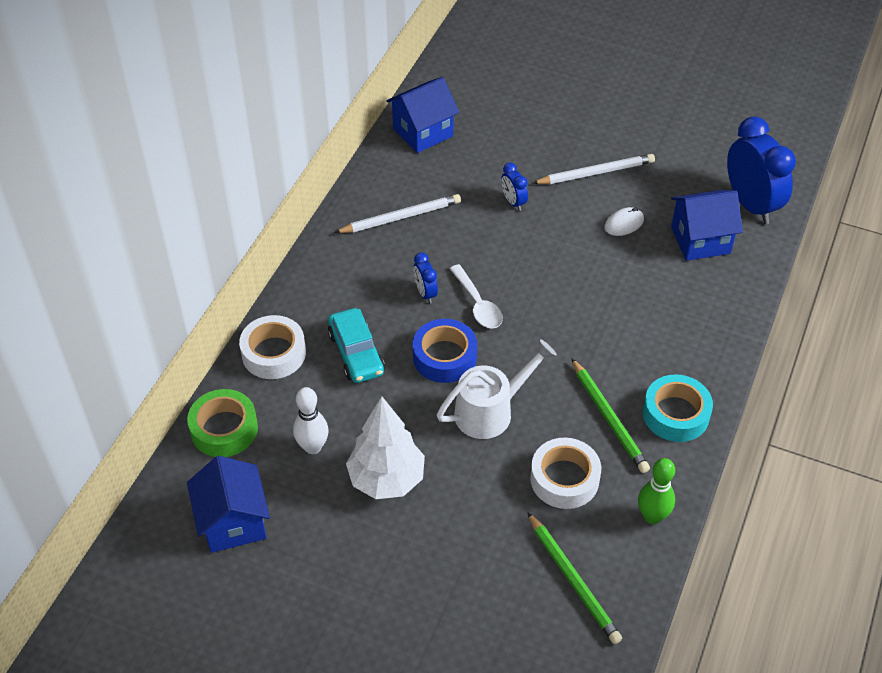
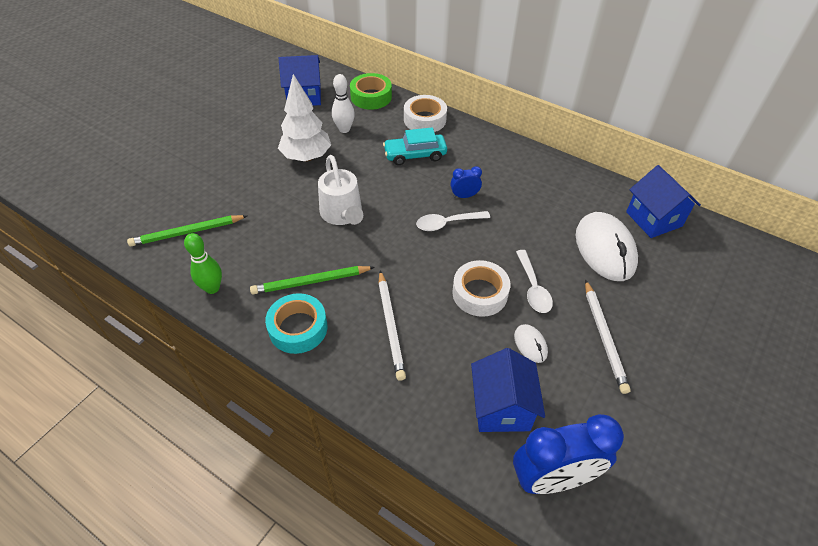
camera: 100 degrees right, 0 degrees up
(400, 217) = (548, 192): white pencil -> white pencil (390, 326)
(444, 357) = (399, 197): blue tape -> none
(480, 170) = (604, 249): none -> white mouse
(513, 202) = (563, 265): blue clock -> none
(552, 224) = (533, 288): none -> white spoon
(564, 479) = (268, 244): white tape -> white tape (480, 293)

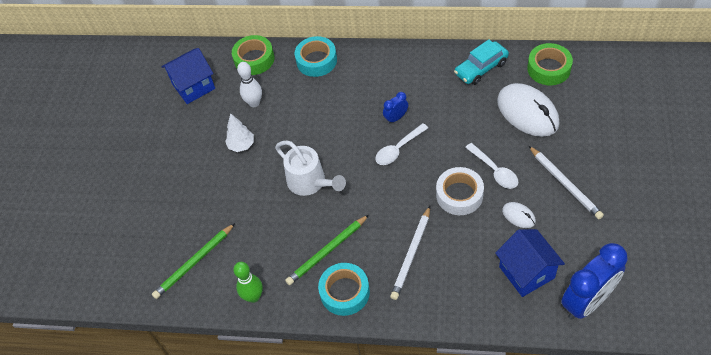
camera: 20 degrees left, 5 degrees up
(306, 157) = (241, 145): white tree -> white tree, size x0.59
(390, 326) = (411, 254): white pencil -> white pencil turned 60 degrees clockwise
(415, 155) = (331, 99): turquoise car -> turquoise car (481, 68)
(425, 119) = (316, 61): white tape -> turquoise tape
(654, 219) = (548, 69): blue house -> green tape

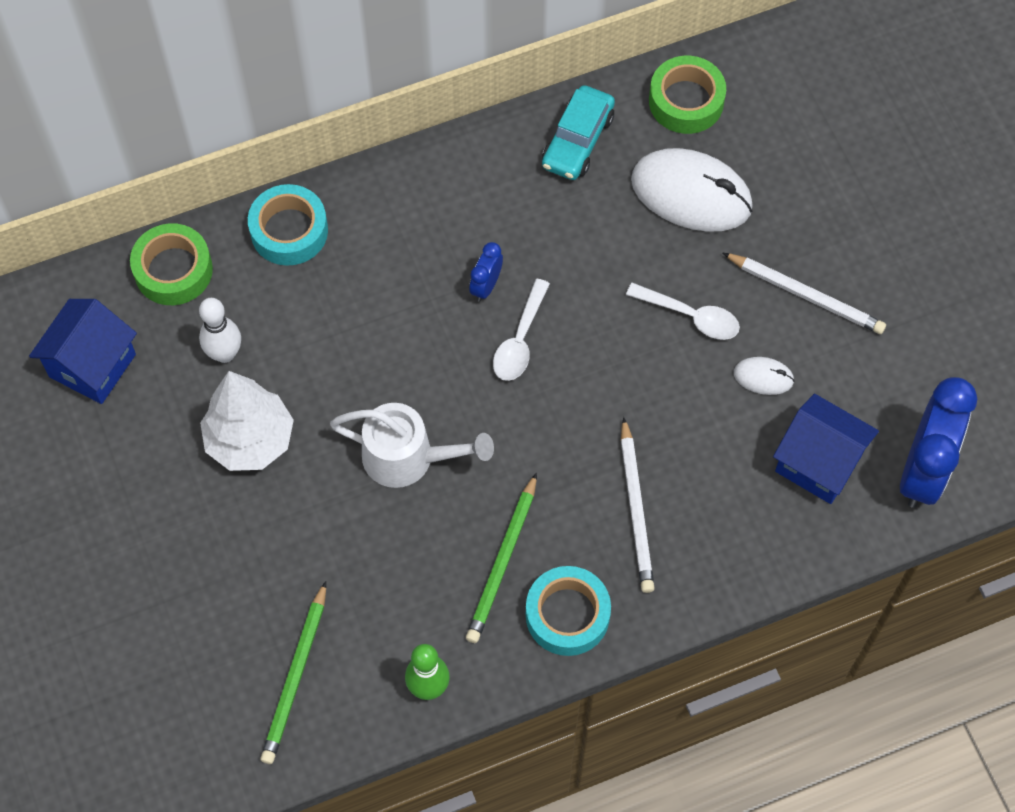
camera: 35 degrees left, 10 degrees up
(241, 145) = (250, 440): white tree -> white tree, size x1.70
(459, 195) = (657, 379): white tape -> none

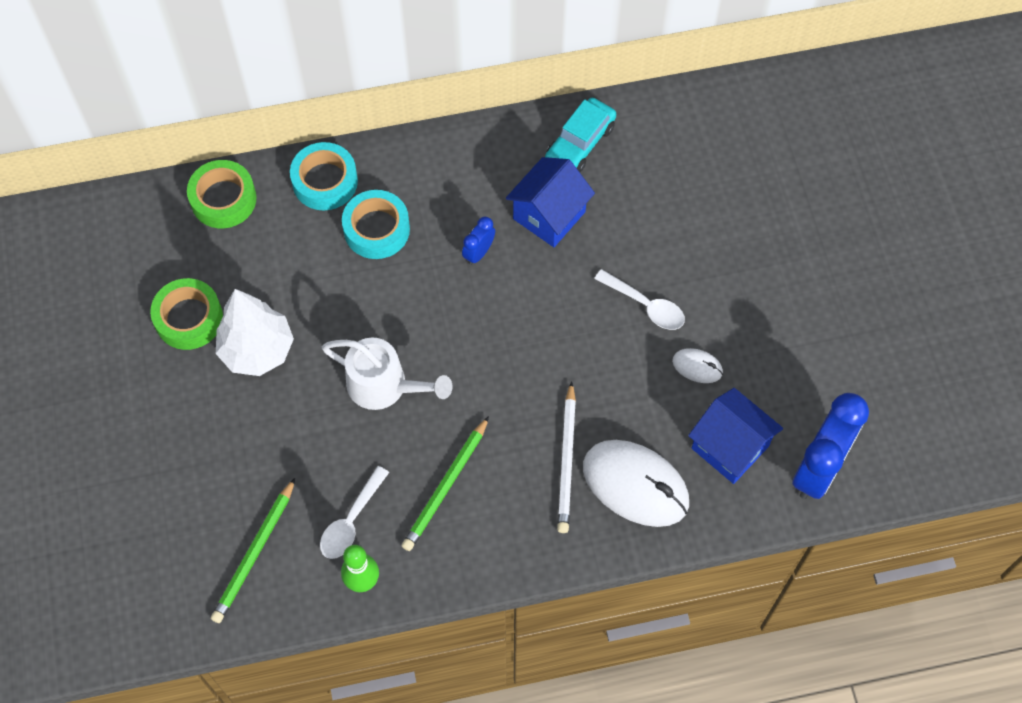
camera: 10 degrees right, 0 degrees up
(92, 365) = (141, 267): blue house -> blue house (549, 215)
(225, 353) = (251, 275): white bowling pin -> none
(520, 340) = (498, 302): white spoon -> white spoon (351, 521)
(567, 615) = (491, 540): turquoise tape -> turquoise tape (376, 229)
(686, 101) = (678, 124): green tape -> green tape (189, 318)
(691, 194) = (666, 202): white mouse -> white mouse (635, 485)
(805, 295) = (746, 303): white pencil -> none

